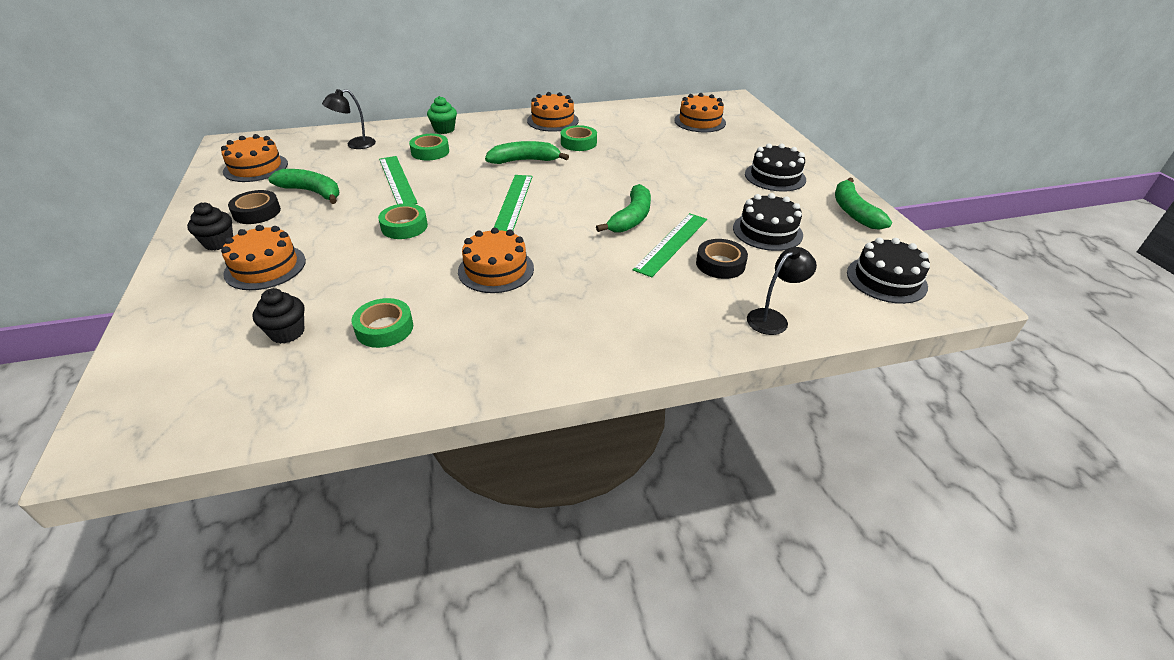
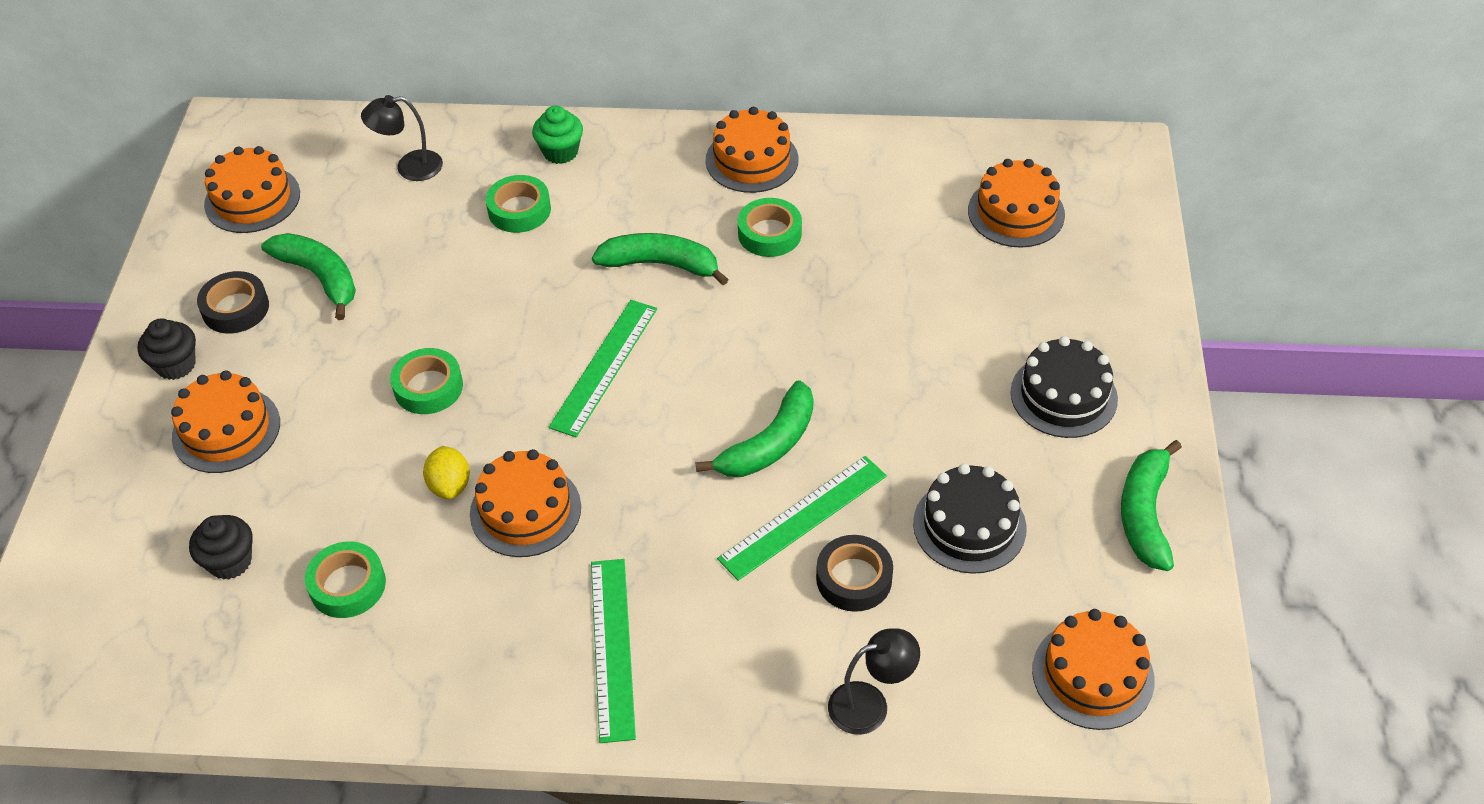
camera: 20 degrees right, 10 degrees up
(397, 180) = (448, 274): green ruler -> green ruler (612, 648)
(438, 267) = (450, 485): none -> yellow lemon
(886, 279) = (1093, 675): black cake -> orange cake

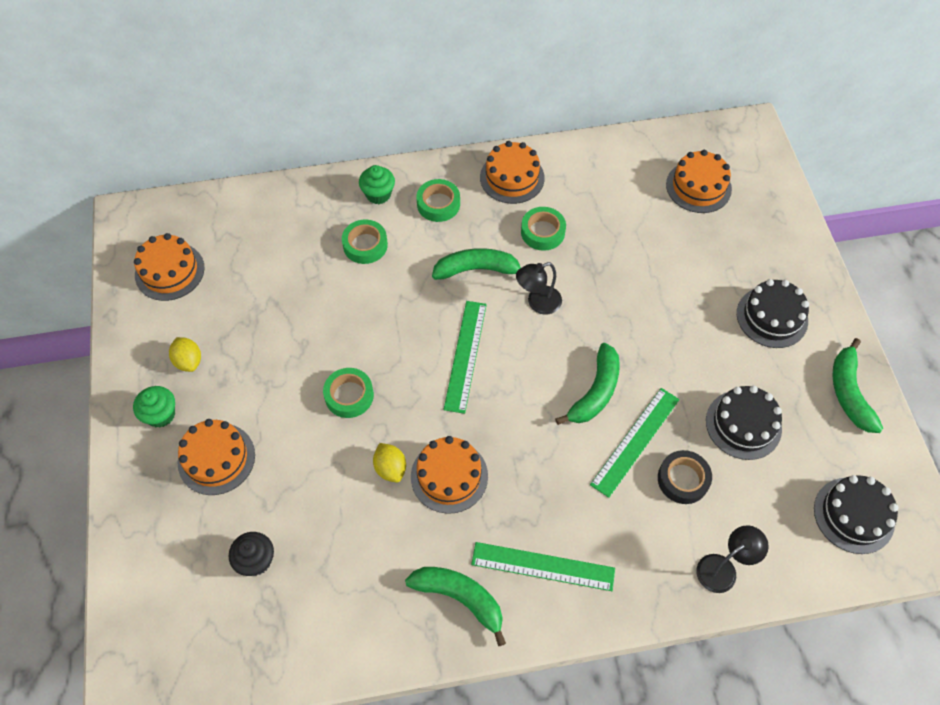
camera: 15 degrees left, 10 degrees up
(176, 365) = (161, 415): black cupcake -> green cupcake
(235, 308) = (189, 361): black tape -> yellow lemon
(319, 277) = (241, 325): green banana -> green banana (460, 598)
(347, 585) = (346, 560): green tape -> green tape (438, 204)
(409, 167) = (275, 225): black lamp -> black lamp (538, 303)
(612, 648) = (543, 566): green ruler -> green ruler turned 60 degrees counterclockwise
(1093, 675) = (853, 515): orange cake -> black cake

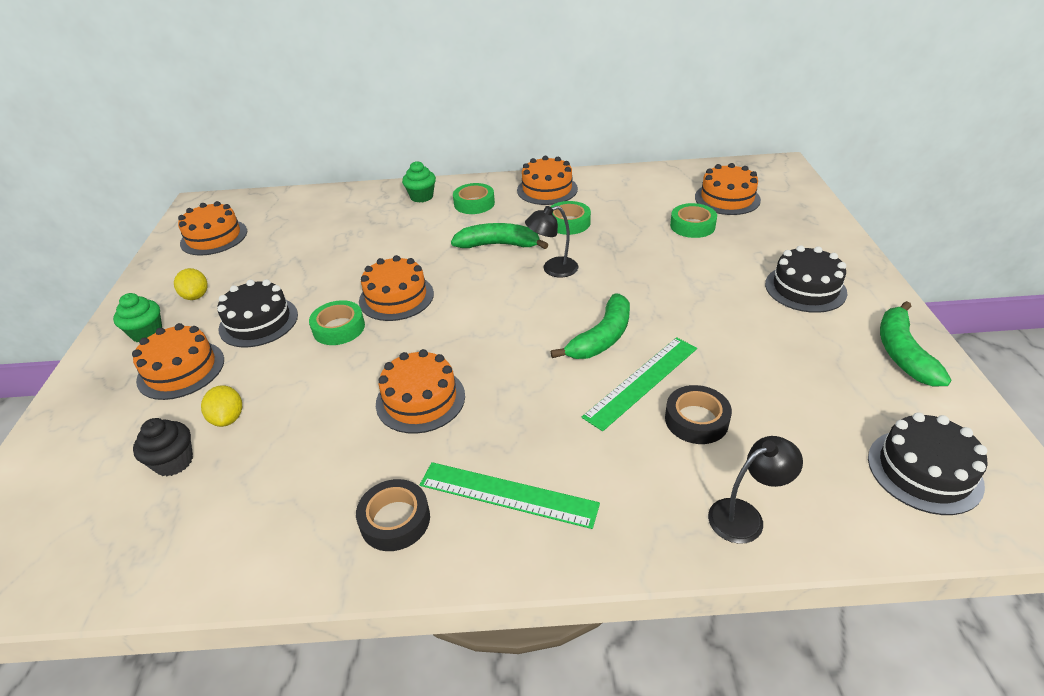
camera: 10 degrees right, 20 degrees down
(365, 245) = (397, 226): green tape -> green tape (692, 226)
(390, 468) = (358, 389): yellow lemon -> yellow lemon (228, 418)
(393, 351) = (396, 297): none -> orange cake
(460, 598) = (395, 520): green banana -> black tape
(465, 355) = (468, 303): green ruler -> none
(743, 424) = (773, 374): black cake -> black cake (258, 322)

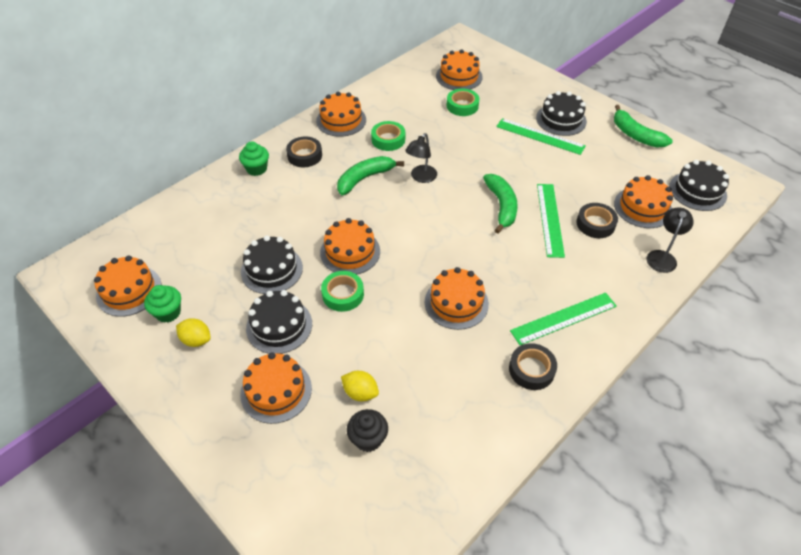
camera: 45 degrees left, 10 degrees up
(147, 333) = (203, 388): green cupcake -> green cupcake (168, 312)
(319, 276) = (272, 269): none -> black cake
(474, 203) = (304, 155): green tape -> black tape
(750, 293) = (540, 136): none -> green ruler
(796, 440) = (642, 207): none -> orange cake

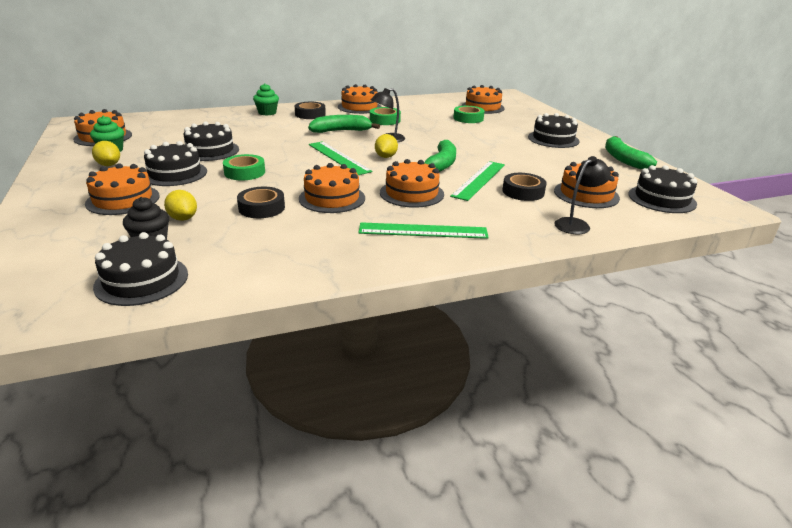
camera: 25 degrees right, 20 degrees down
(350, 252) = (280, 156): orange cake -> orange cake (411, 193)
(413, 490) = (142, 280): none -> black cake
(445, 212) = (386, 157): none -> yellow lemon
(531, 369) = (351, 249): black tape -> black tape (261, 208)
(540, 136) = (522, 142): green ruler -> green ruler (338, 157)

